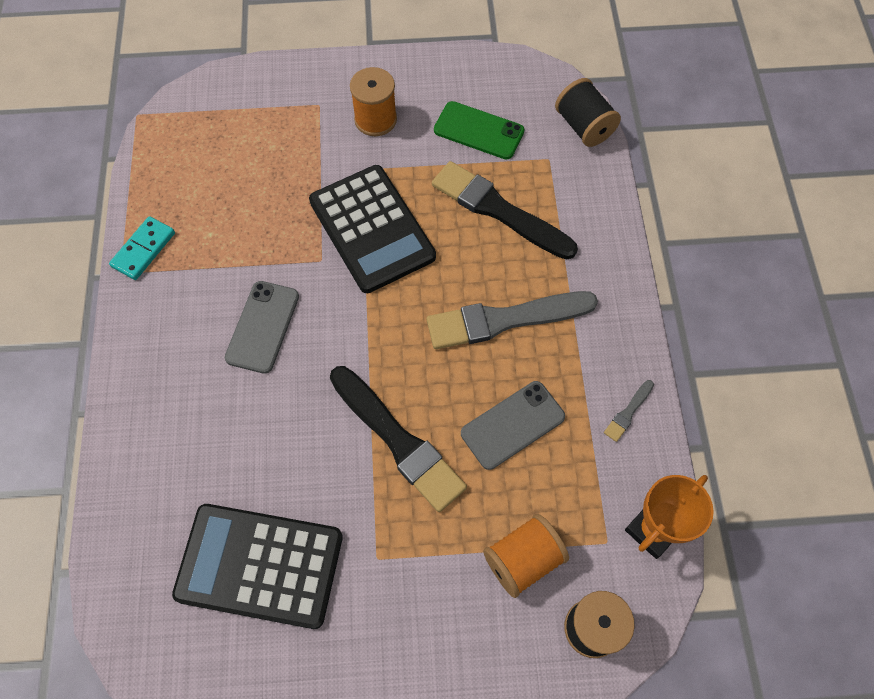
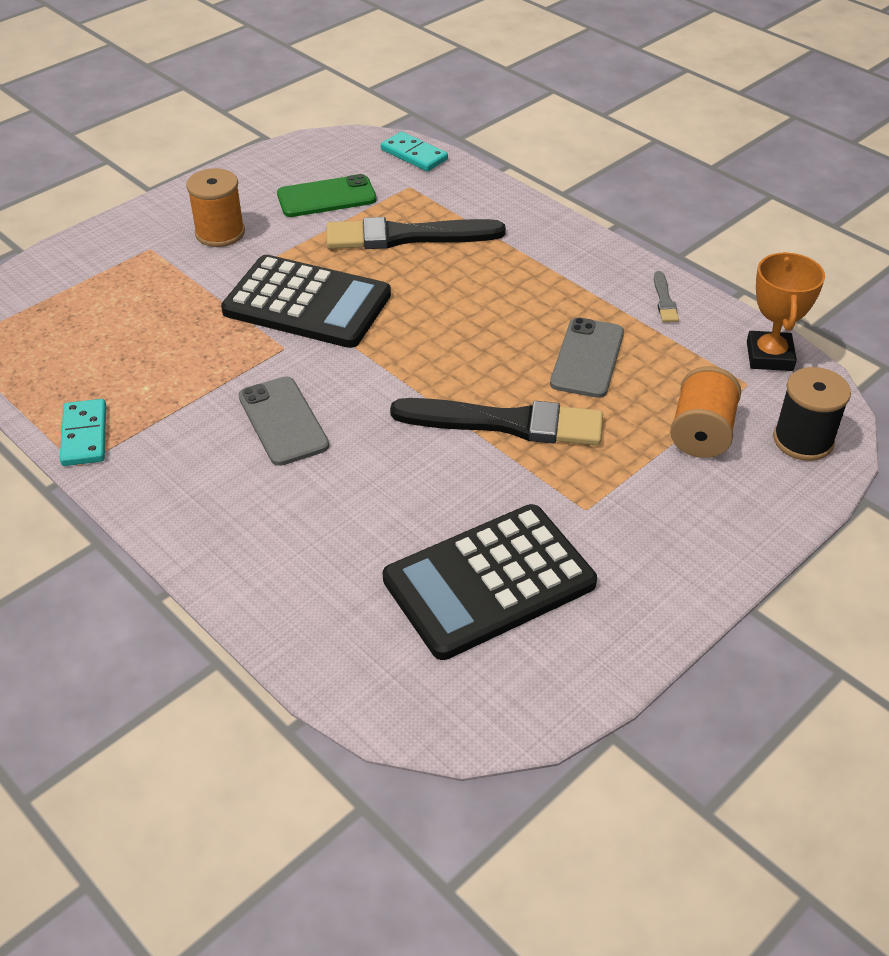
camera: 40 degrees left, 20 degrees down
(505, 320) = (498, 299): grey brush -> none
(584, 126) = (414, 154): black spool -> turquoise domino

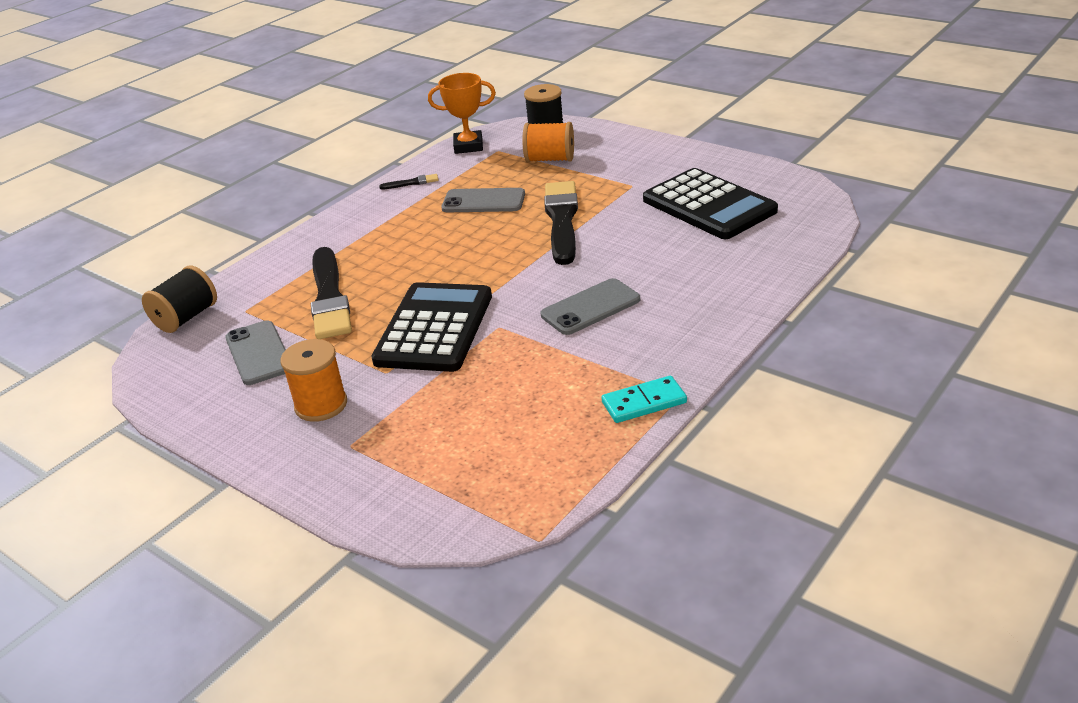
camera: 95 degrees left, 10 degrees down
(326, 197) = (259, 353): green phone -> grey phone
(414, 154) = (186, 318): turquoise domino -> black spool
(664, 300) = (412, 183): grey brush -> black brush

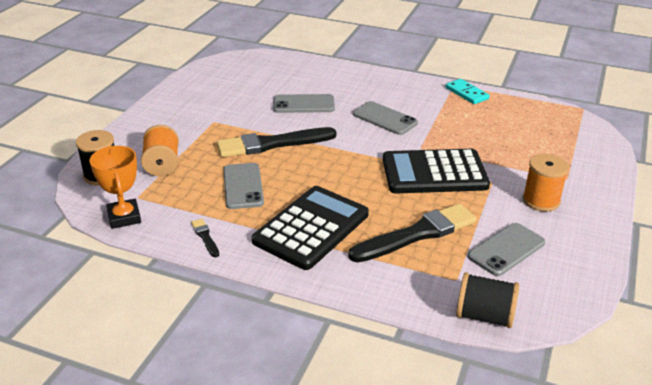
camera: 110 degrees left, 0 degrees up
(656, 246) = (304, 104): none -> grey phone
(709, 205) = (245, 91): black calculator -> black calculator (311, 228)

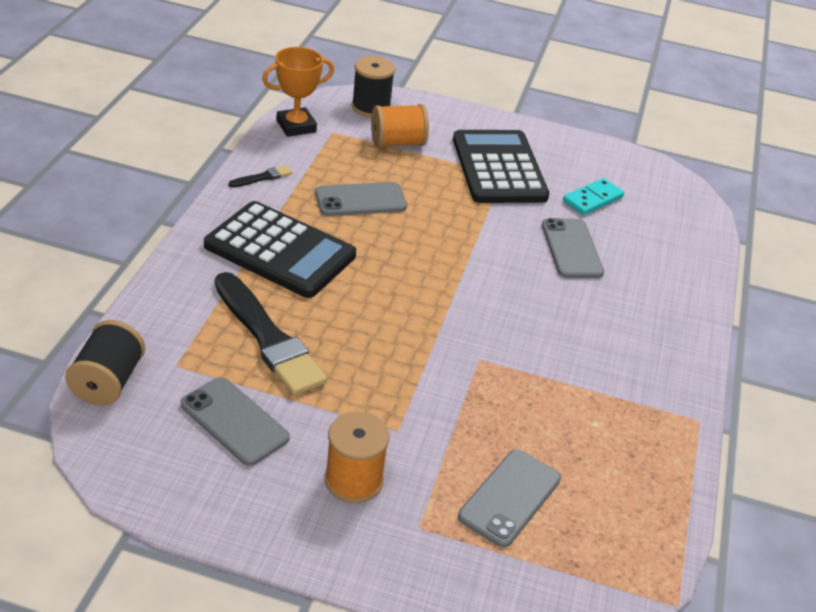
camera: 80 degrees right, 5 degrees up
(272, 144) = (459, 221): black brush -> none
(384, 118) = (555, 327): grey phone -> grey phone (509, 497)
(434, 173) = (413, 368): black calculator -> black calculator (498, 168)
(466, 93) = (673, 433): turquoise domino -> turquoise domino (592, 199)

